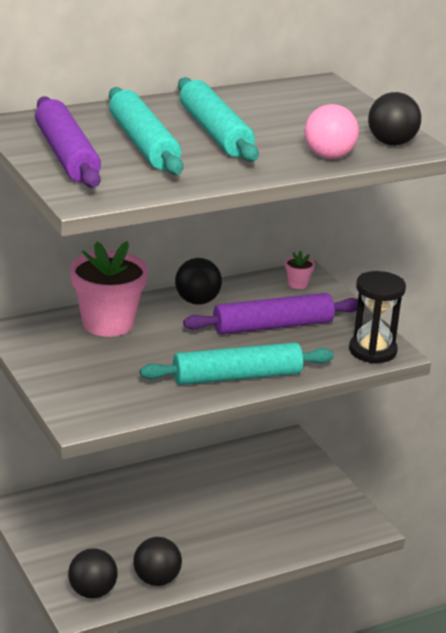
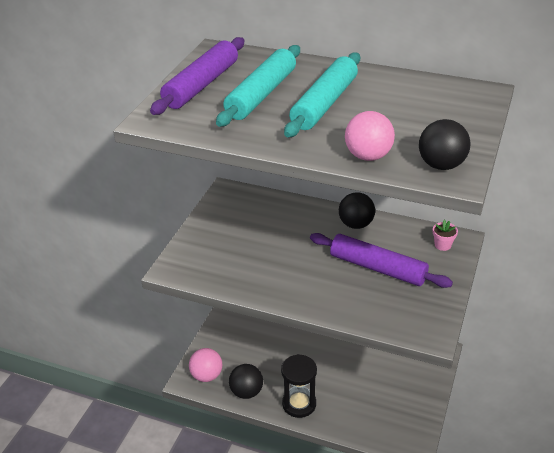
camera: 50 degrees right, 10 degrees up
(92, 592) = (206, 375): black ball -> pink ball
(108, 323) = (280, 213): pink flower pot -> none
(237, 377) = (300, 292): turquoise rolling pin -> none
(372, 351) = (419, 326): black hourglass -> black hourglass (299, 404)

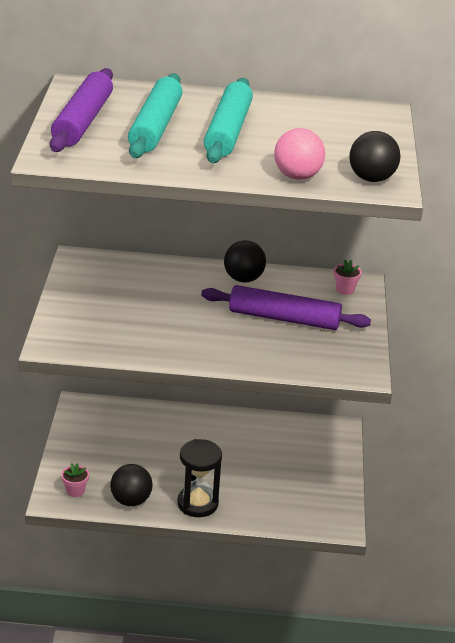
camera: 20 degrees left, 5 degrees down
(206, 375) = (75, 491): pink ball -> pink flower pot

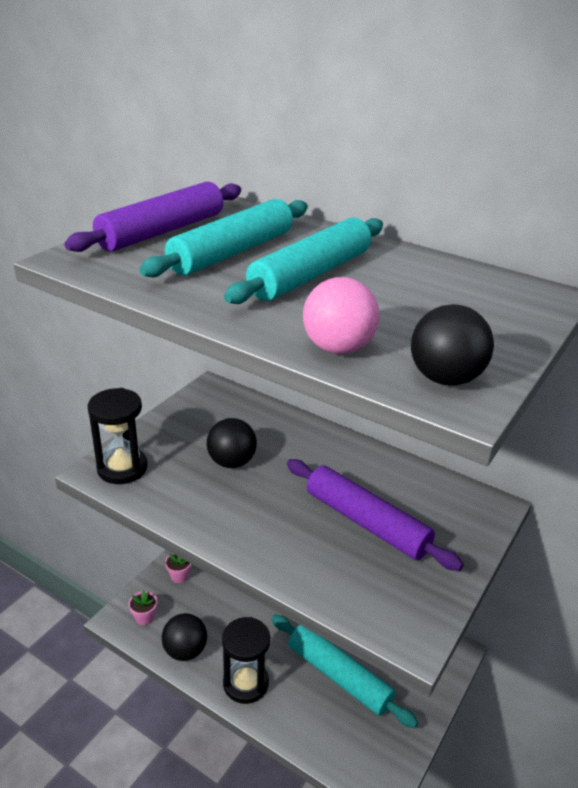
camera: 30 degrees right, 0 degrees up
(68, 337) = (122, 468): none -> black hourglass
(243, 279) = (357, 459): black ball -> black ball (231, 462)
(265, 473) = (339, 676): none -> turquoise rolling pin
(345, 289) = (467, 509): pink flower pot -> pink flower pot (179, 576)

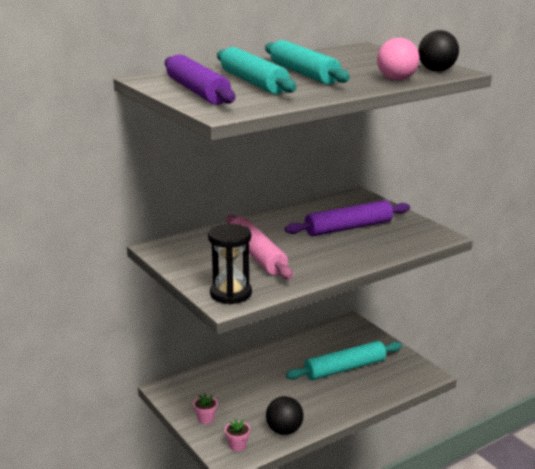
camera: 65 degrees left, 10 degrees down
(231, 462) = (257, 255): black ball -> pink rolling pin
(245, 683) = (329, 408): black hourglass -> none

